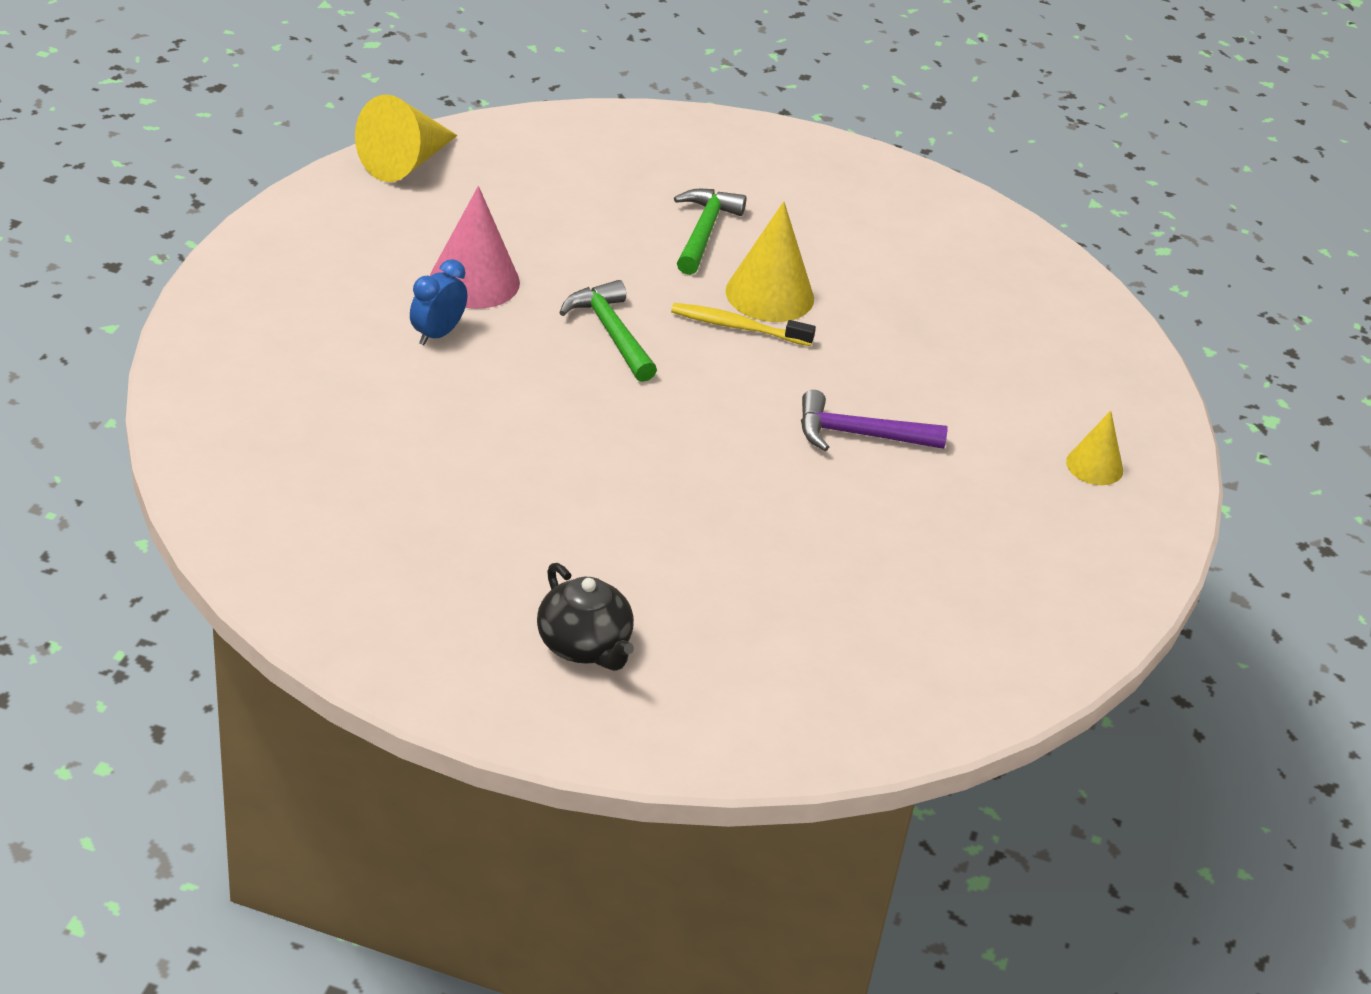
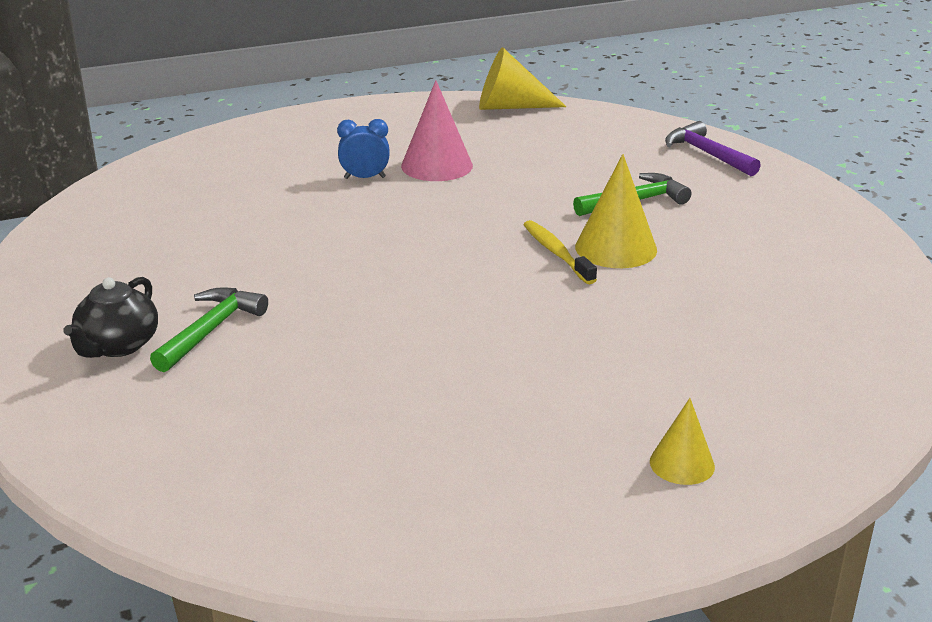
camera: 55 degrees right, 10 degrees down
(611, 333) = (466, 220): green hammer -> green hammer (211, 330)
(859, 434) = (522, 344): purple hammer -> purple hammer (707, 154)

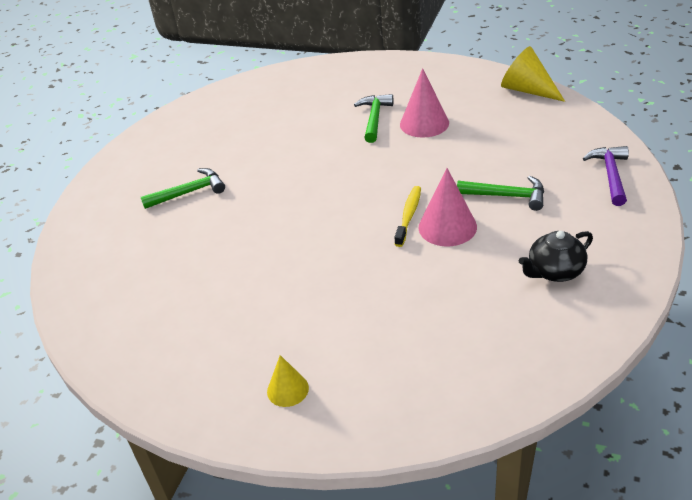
camera: 45 degrees right, 10 degrees up
(118, 346) = (145, 184): black teapot -> black teapot (554, 271)
(365, 178) = (374, 118): blue clock -> green hammer
(616, 248) = (447, 227): yellow cone -> pink cone

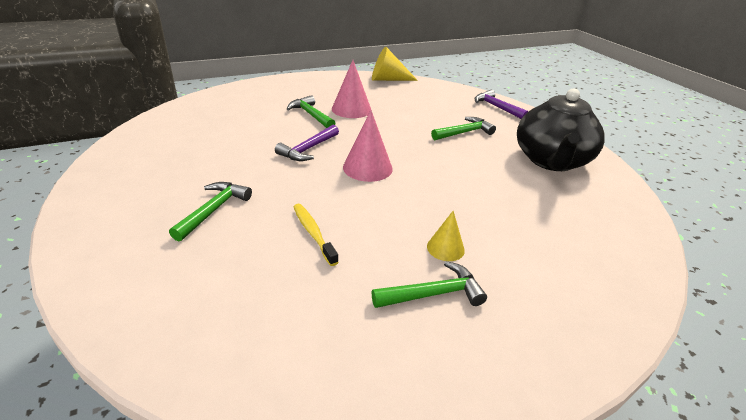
camera: 50 degrees left, 5 degrees down
(244, 332) = (433, 294): none -> green hammer
(287, 389) = (534, 317): yellow cone -> yellow cone (445, 248)
(322, 159) = (308, 149): none -> purple hammer
(409, 215) = (425, 162): yellow toothbrush -> yellow toothbrush (313, 233)
(447, 227) = (459, 160): pink cone -> pink cone (367, 168)
(554, 271) = (551, 161): black teapot -> black teapot, size x1.94

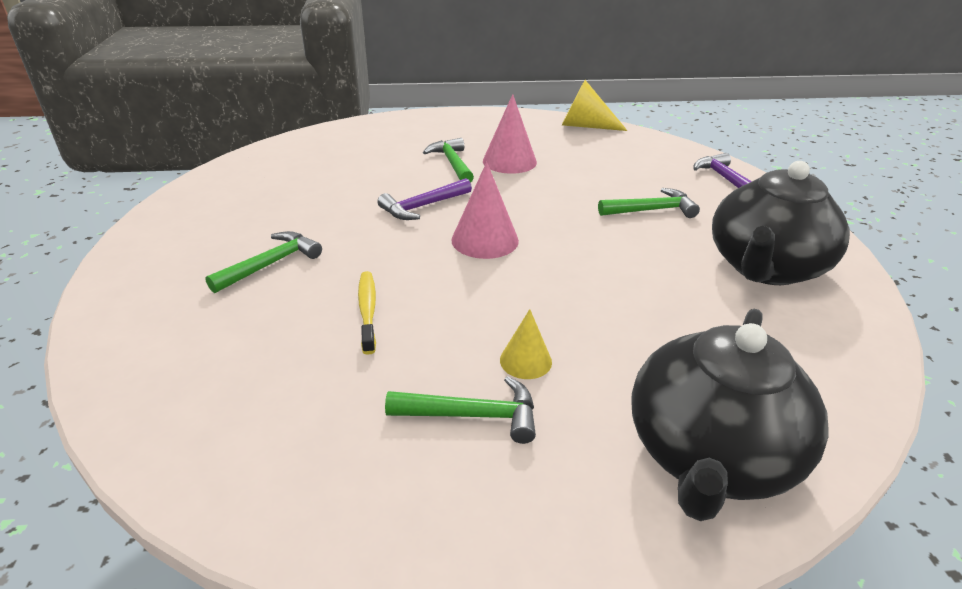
camera: 20 degrees right, 0 degrees up
(590, 286) = (709, 455): none -> black teapot

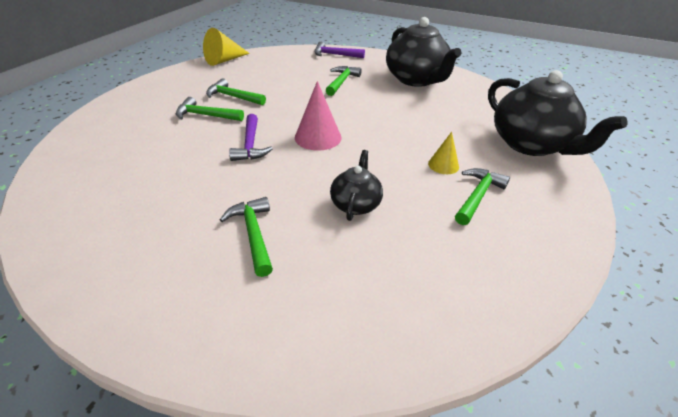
camera: 60 degrees left, 5 degrees up
(367, 310) = (356, 204): yellow toothbrush -> black teapot
(509, 161) = (233, 97): pink cone -> green hammer

